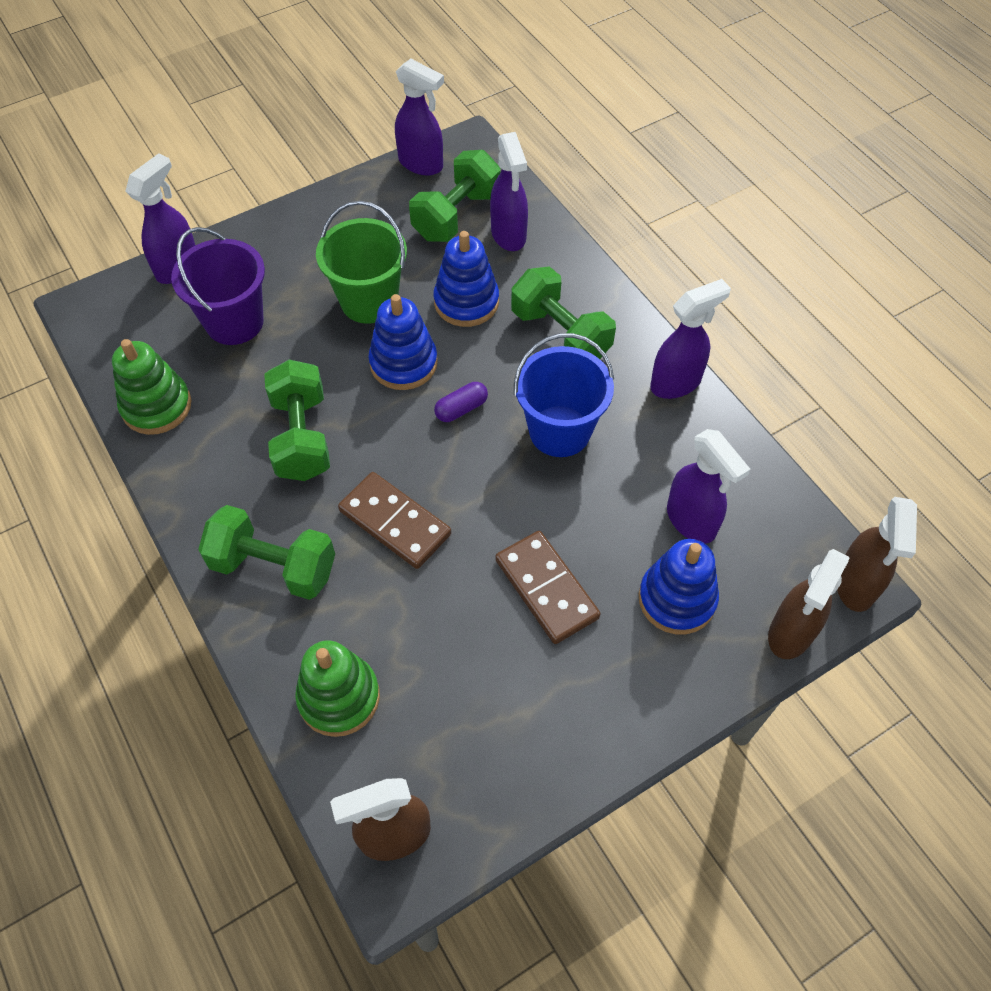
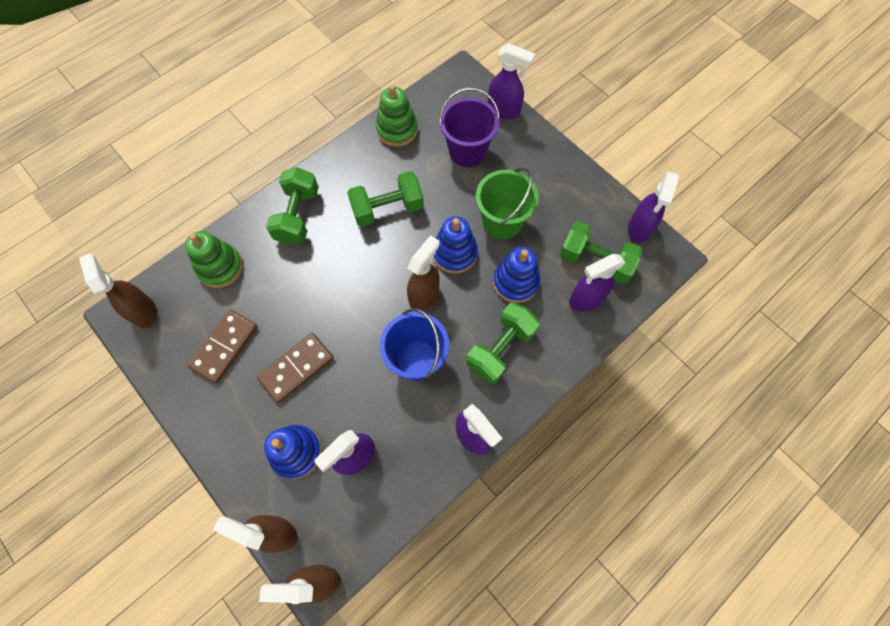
camera: 80 degrees right, 10 degrees up
(394, 522) = (334, 272): brown domino -> brown domino (224, 347)
(461, 409) = (424, 295): purple capsule -> brown spray bottle

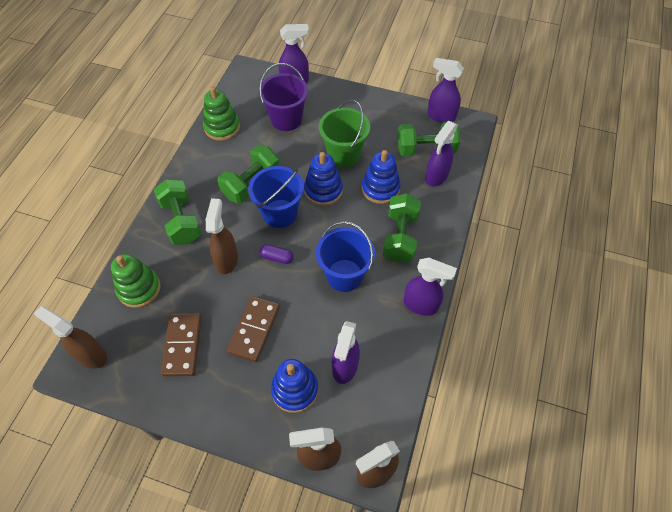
camera: 30 degrees left, 10 degrees down
(363, 304) = (277, 257): none -> purple capsule
(395, 257) = (280, 213): none -> blue bucket
(424, 295) = (320, 229): brown spray bottle -> brown spray bottle (227, 259)
(639, 228) = (440, 116): purple spray bottle -> purple spray bottle turned 120 degrees clockwise

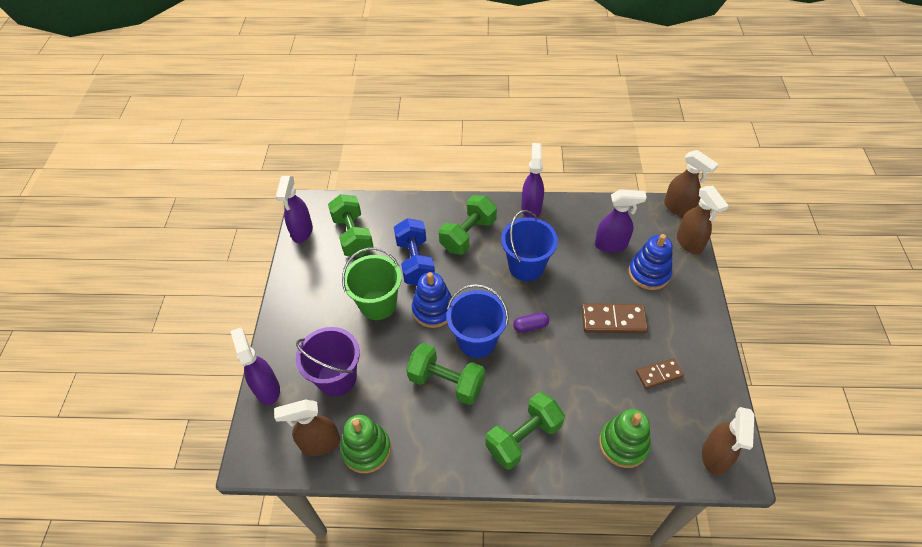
camera: 105 degrees left, 5 degrees down
(182, 345) = (659, 374): brown domino -> brown domino, size x0.64
(227, 259) = (552, 371): brown spray bottle -> brown spray bottle (320, 444)
(277, 257) = (530, 326): purple capsule -> purple capsule turned 75 degrees clockwise
(380, 188) = (415, 262): blue stacking toy -> blue dumbbell
(400, 237) = (468, 235): green dumbbell -> green dumbbell turned 45 degrees counterclockwise
(436, 176) = (386, 221): purple spray bottle -> none

